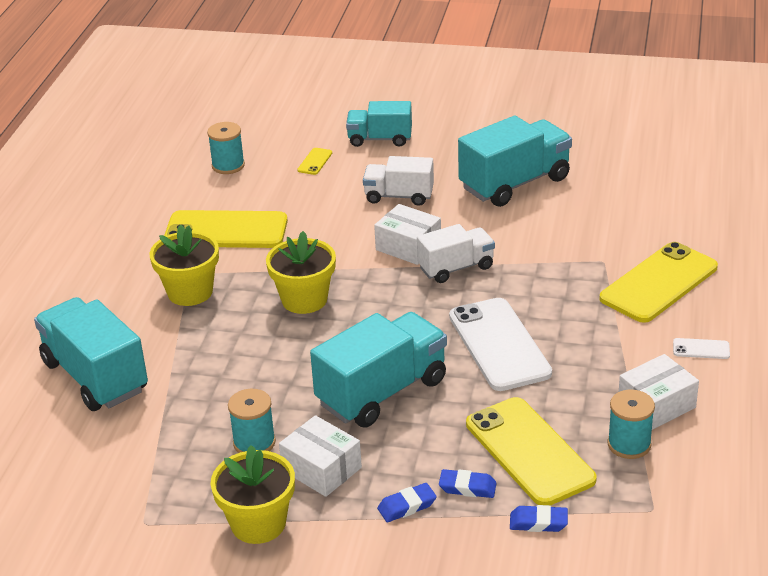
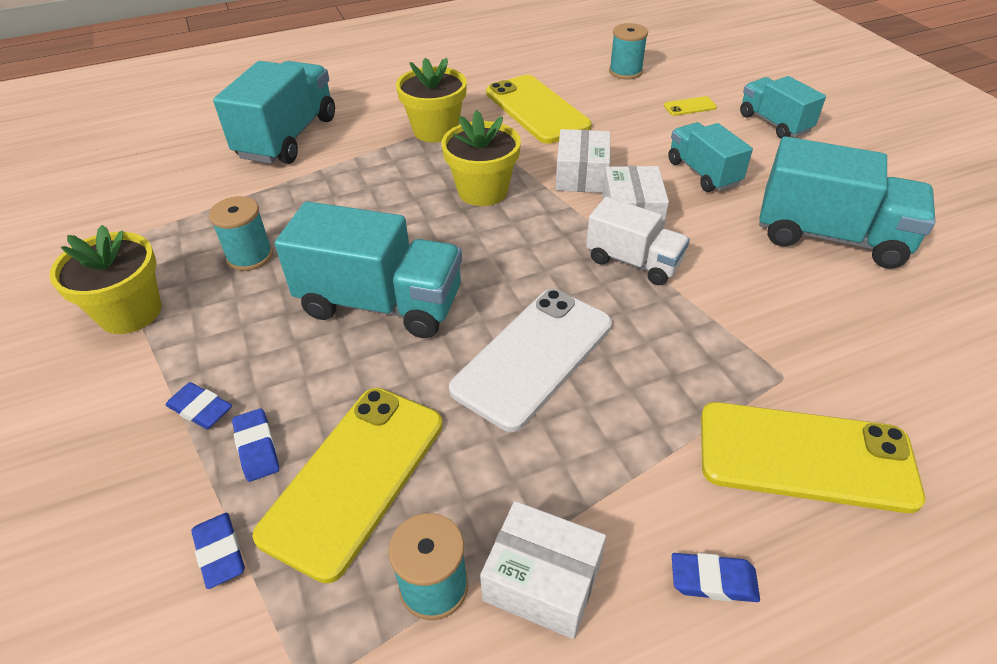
camera: 55 degrees right, 10 degrees up
(321, 469) = (232, 317): white box -> white box (582, 175)
(399, 196) = (703, 173): white truck -> turquoise truck
(701, 349) = (713, 580): white phone -> blue eraser

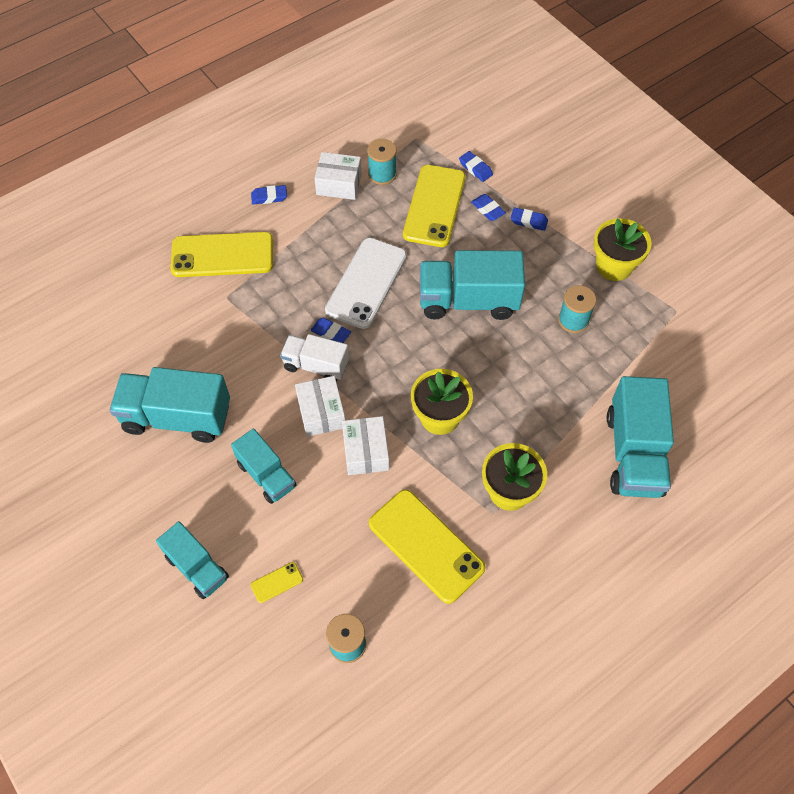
camera: 165 degrees right, 15 degrees up
(606, 296) = (331, 333): none -> blue eraser

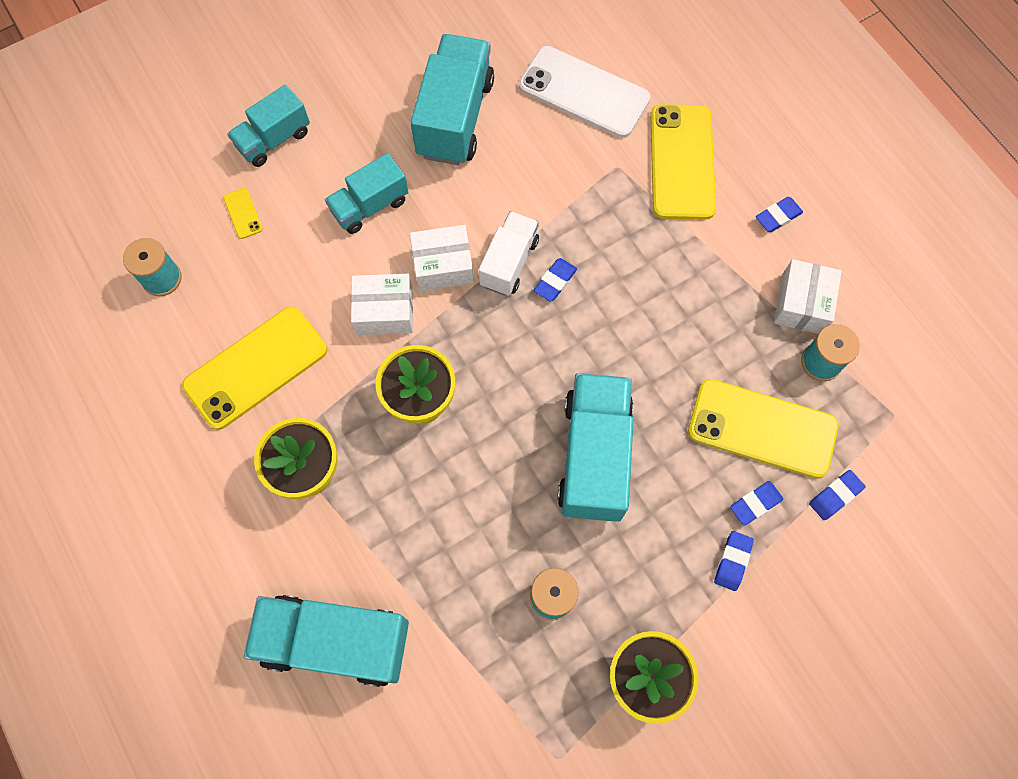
camera: 95 degrees right, 10 degrees up
(269, 197) = (778, 216): blue eraser -> blue eraser turned 60 degrees clockwise
(366, 283) = (630, 328): white phone -> white phone (583, 92)

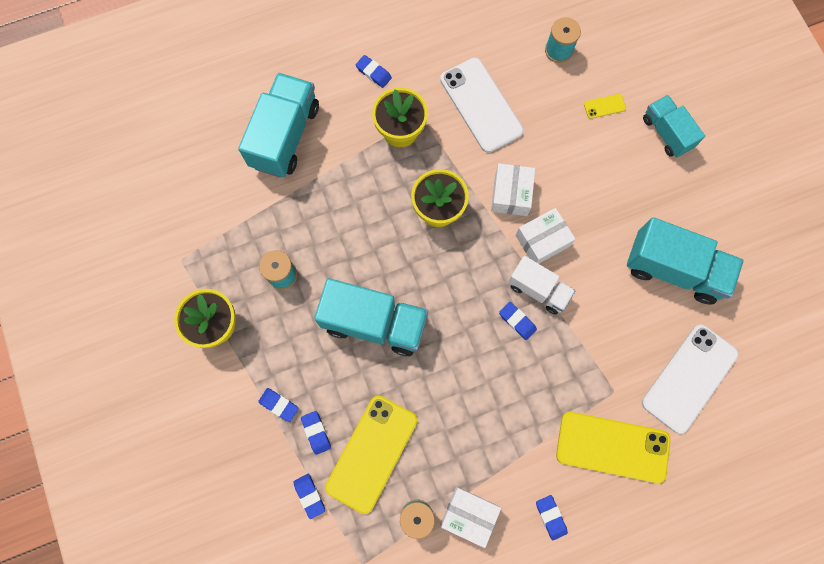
camera: 100 degrees right, 5 degrees up
(216, 527) = (373, 73): none -> blue eraser
(256, 368) = (481, 105): yellow phone -> white phone
(370, 206) = (600, 195): turquoise truck -> none
(443, 266) = (542, 240): white box -> white box turned 60 degrees clockwise

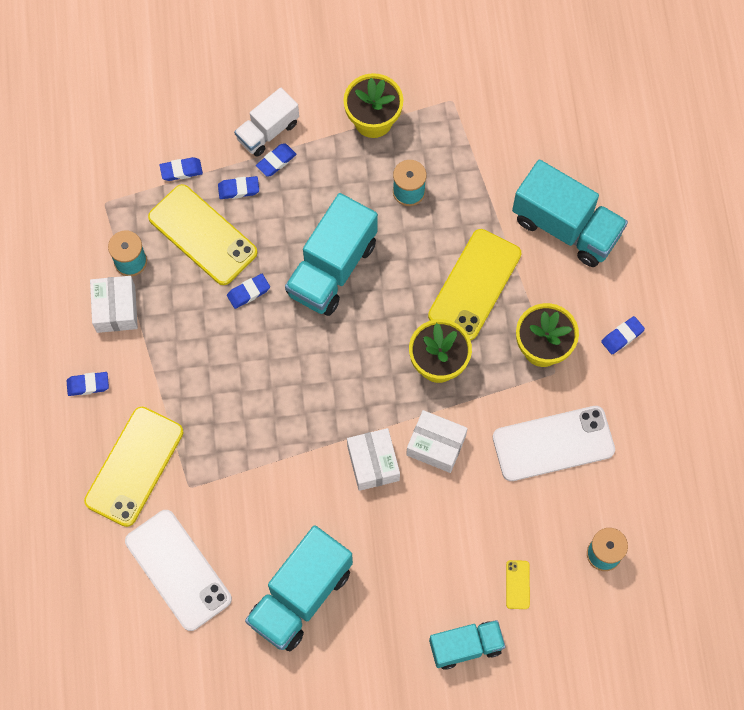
camera: 105 degrees right, 5 degrees down
(358, 197) = (475, 285): none -> yellow phone
(469, 515) = (115, 309): white box -> white box turned 45 degrees counterclockwise
(517, 321) = (292, 410): blue eraser -> blue eraser (248, 292)
(538, 289) = (320, 442): white truck -> white truck (268, 131)

